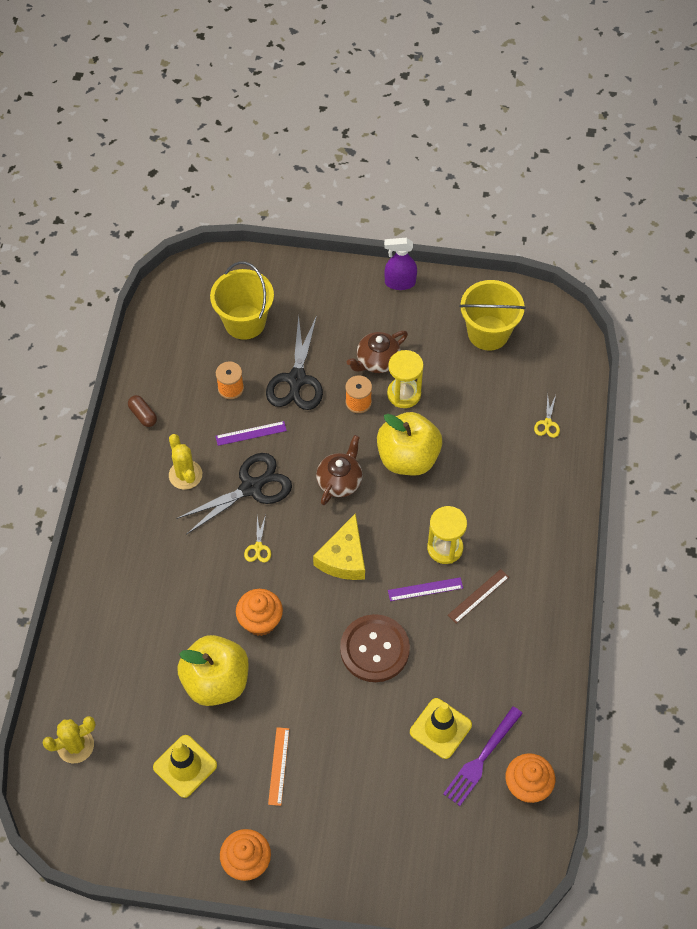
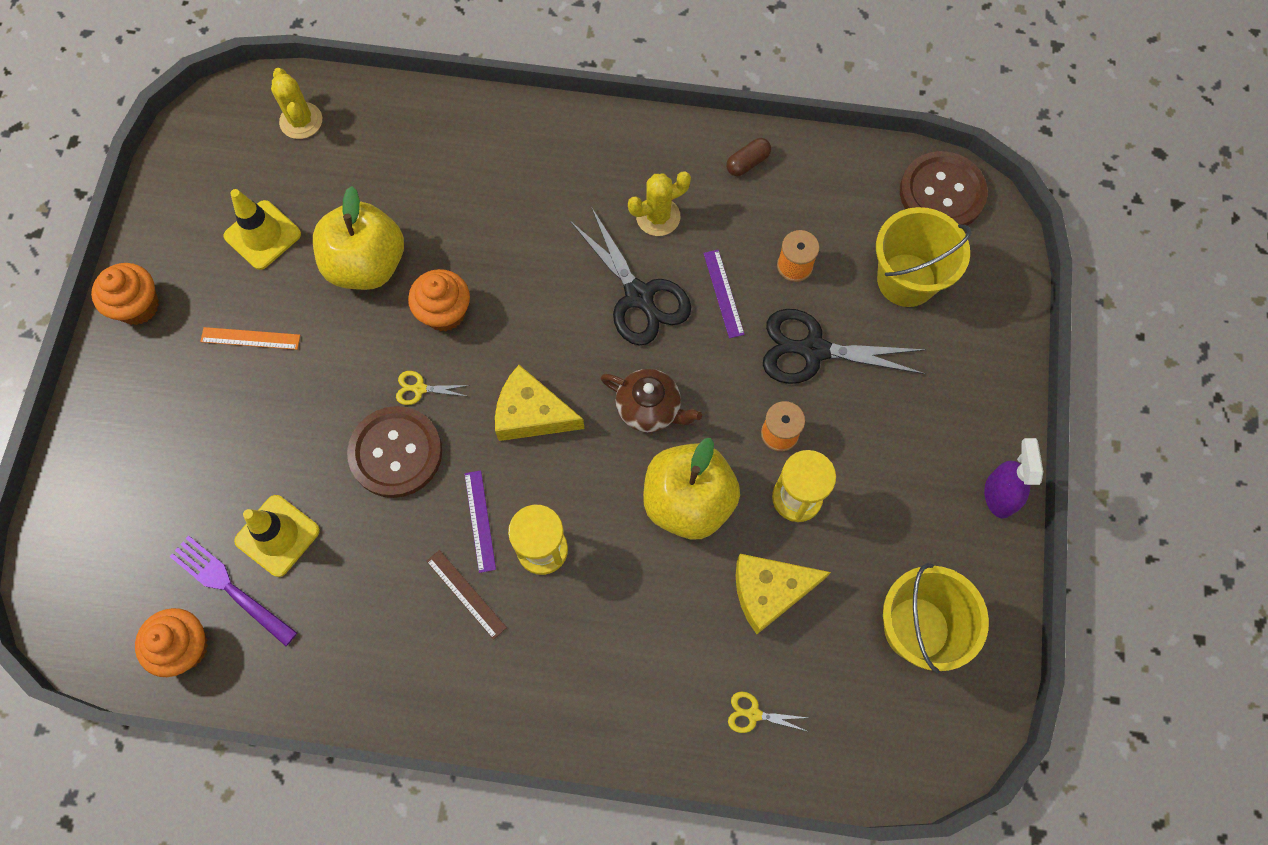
camera: 90 degrees right, 10 degrees up
(177, 296) = (942, 193): none -> brown button
(258, 547) = (549, 307): yellow scissors -> yellow scissors (419, 389)
(377, 361) = (852, 460): brown teapot -> none
(468, 412) = (769, 591): none -> yellow cheese

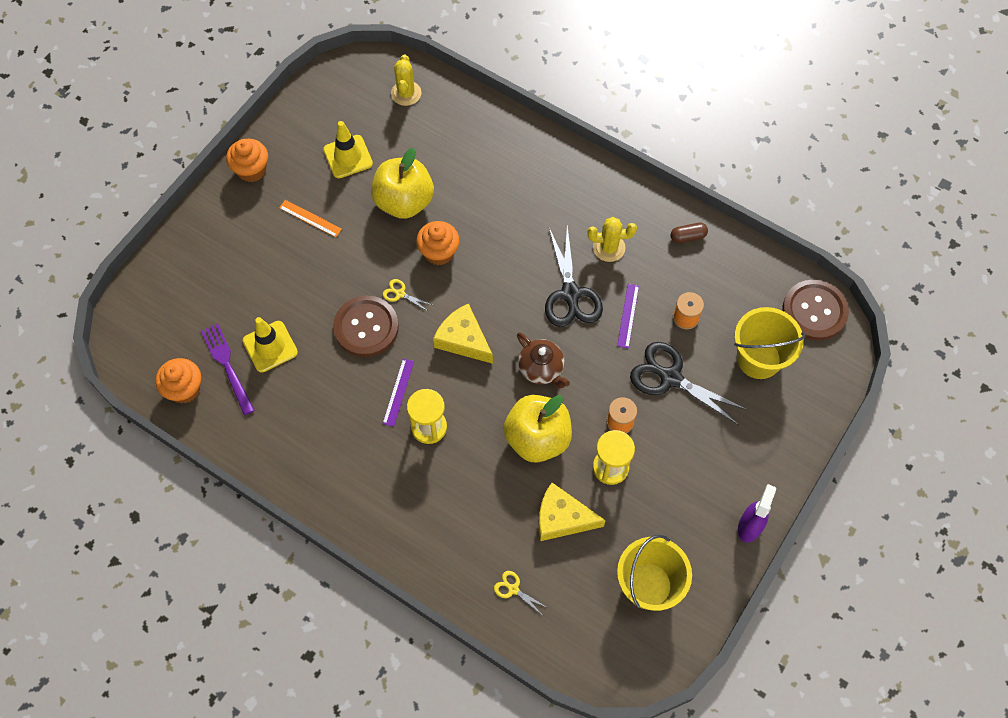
camera: 25 degrees right, 5 degrees down
(466, 594) = (368, 433): brown ruler -> none

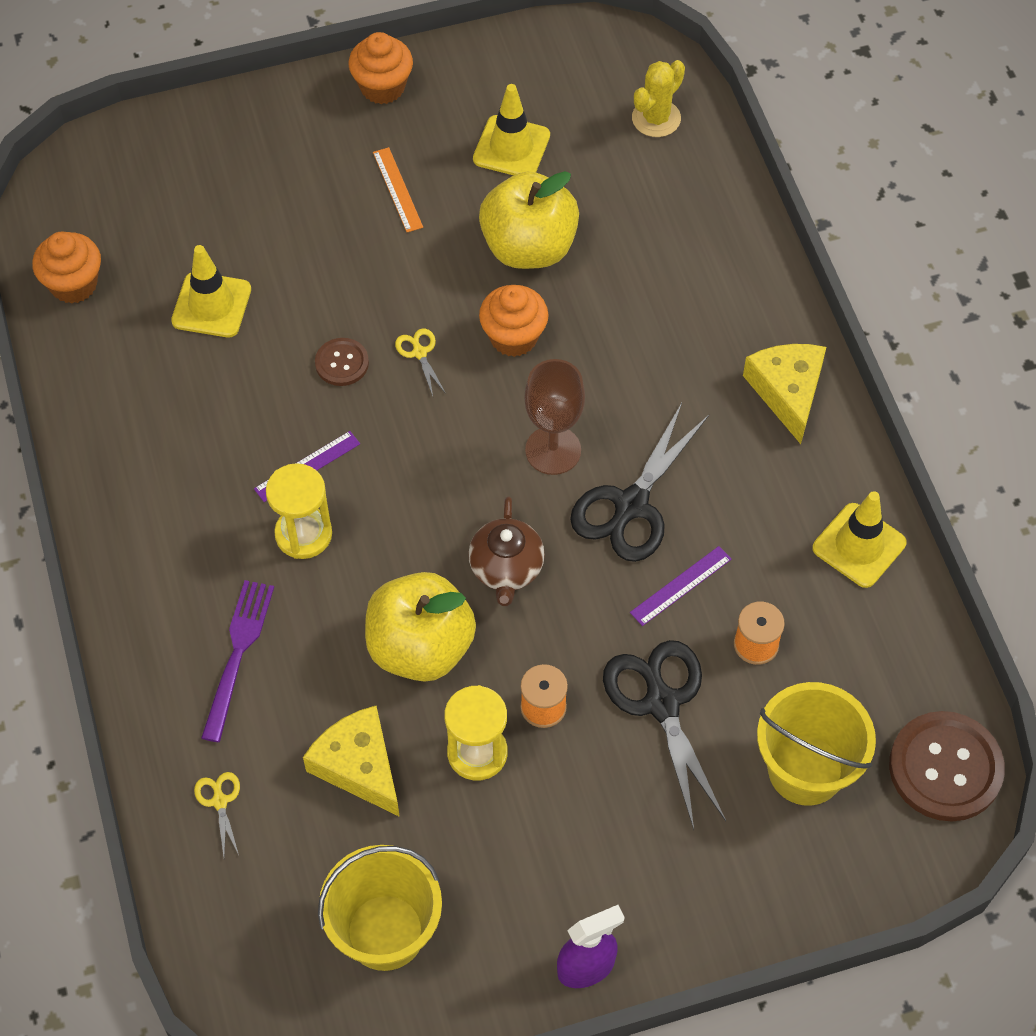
camera: 40 degrees right, 5 degrees down
(227, 365) = (144, 291): purple fork -> purple fork (238, 653)
(366, 327) = (342, 363): brown button -> brown button, size x0.53
(463, 339) = (444, 462): yellow cheese -> yellow cheese (787, 391)
(510, 295) = (553, 450): none -> brown goblet
(609, 248) = (737, 484): yellow cactus -> none
(688, 236) = (859, 545): brown capsule -> yellow traffic cone

